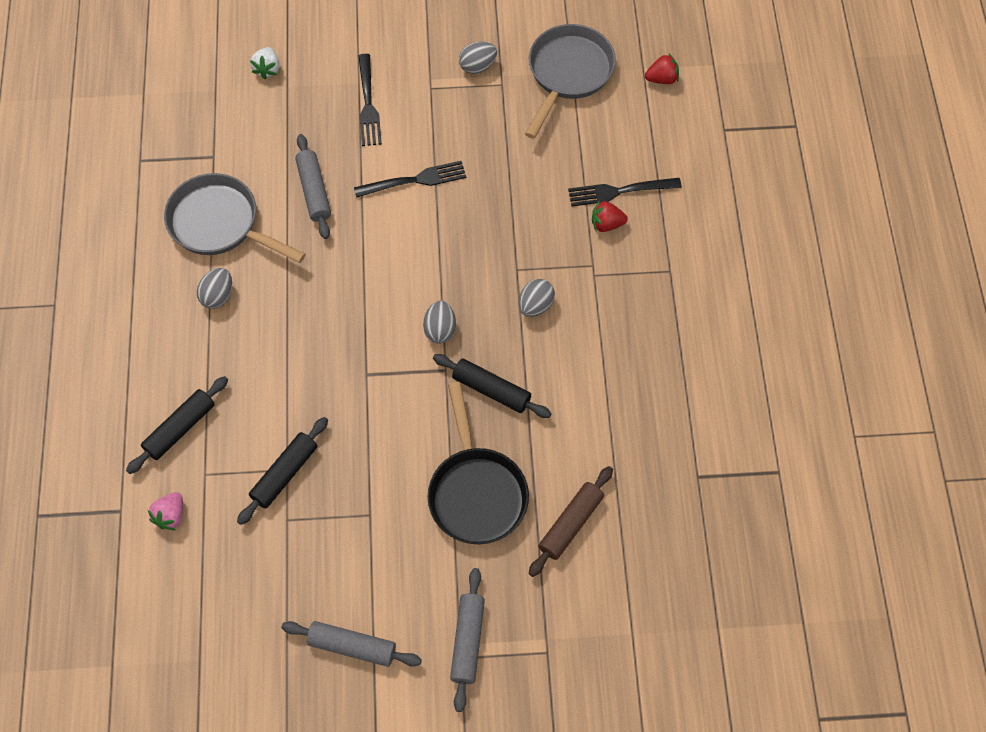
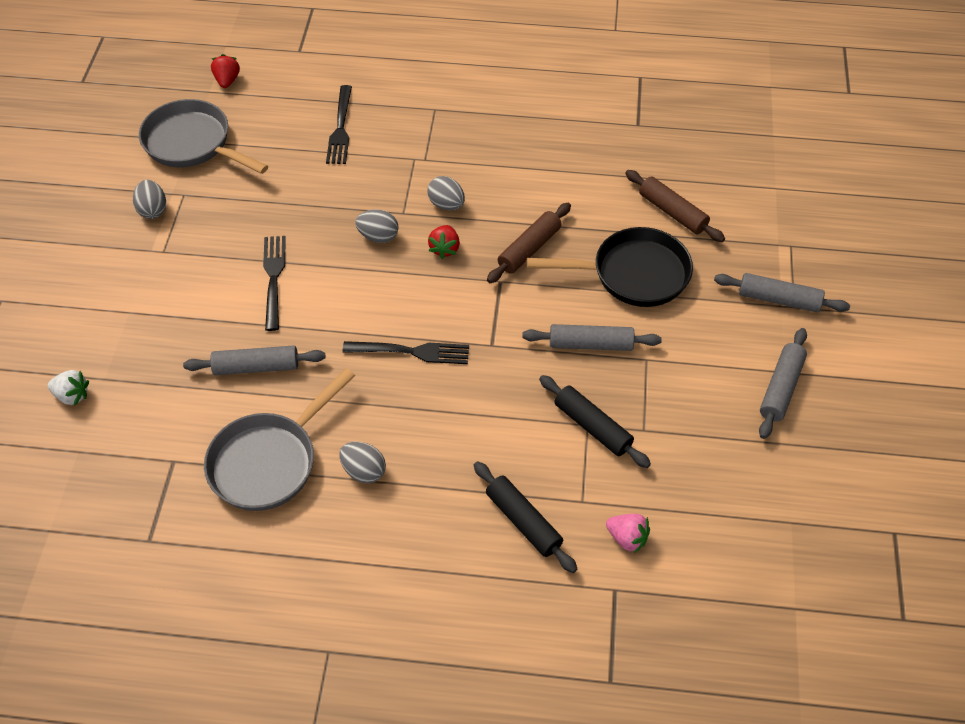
camera: 80 degrees left, 10 degrees down
(368, 104) = (161, 306): black fork -> black fork (412, 352)
(380, 461) = (590, 344): none -> grey rolling pin
(440, 329) = (455, 279): grey egg -> grey egg (378, 236)
(491, 390) = (529, 249): black rolling pin -> brown rolling pin
(606, 224) = (373, 142): red strawberry -> red strawberry (444, 249)

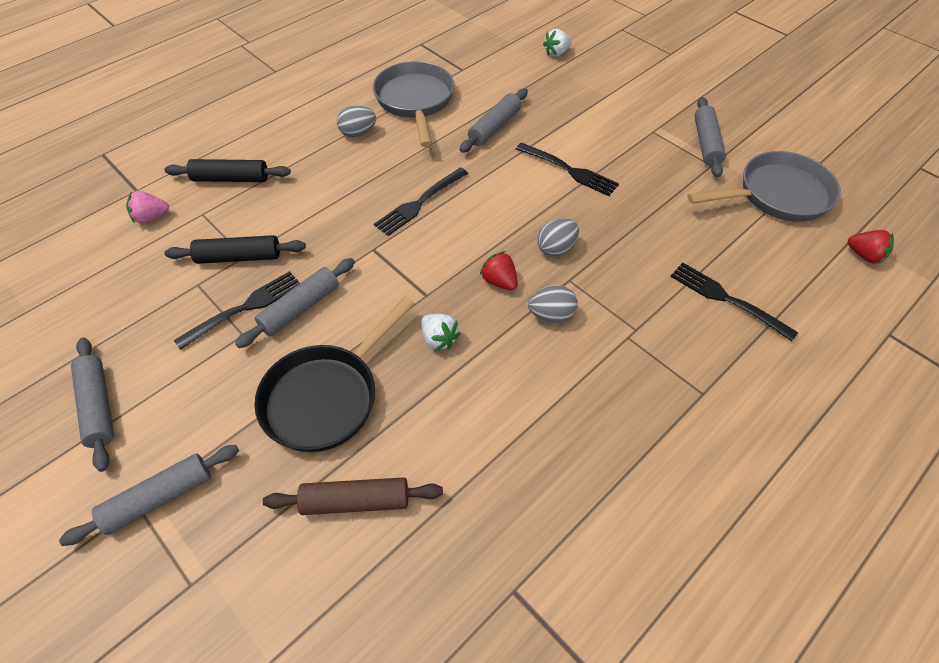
camera: 130 degrees right, 0 degrees up
(153, 210) = (706, 143): grey egg -> grey rolling pin
(529, 249) = (439, 339): brown rolling pin -> white strawberry
(627, 378) = (244, 308): none -> black fork

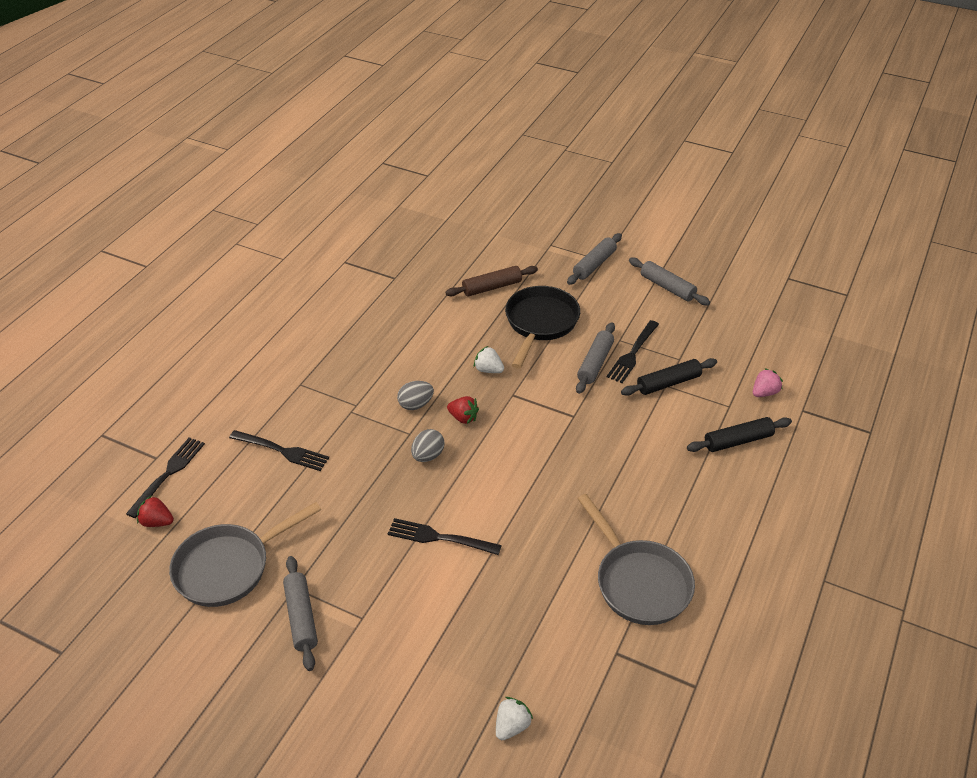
camera: 160 degrees right, 10 degrees down
(358, 133) = (667, 521): grey egg -> none
(419, 203) = (561, 464): black fork -> black fork (168, 474)
(494, 127) = (535, 571): grey rolling pin -> none

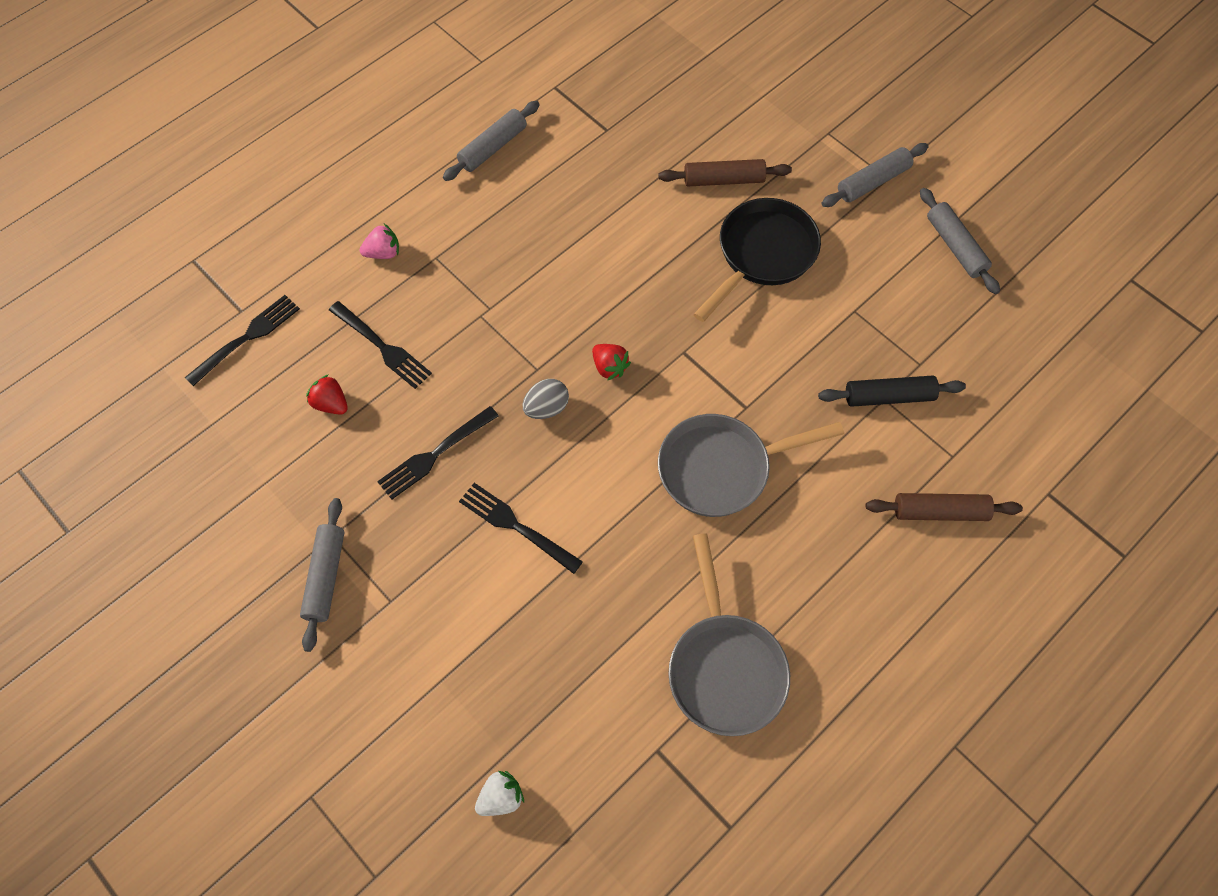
camera: 20 degrees right, 20 degrees up
(157, 522) = (215, 398): red strawberry -> red strawberry (331, 404)
(228, 567) = (270, 485): grey pan -> grey pan (721, 468)
(416, 404) = (560, 330): grey egg -> none
(488, 370) = (668, 306): white strawberry -> none
(595, 363) = (807, 337): grey rolling pin -> grey rolling pin (493, 147)
(632, 354) = (862, 337): black fork -> black fork (435, 454)
(738, 441) = (940, 511): black rolling pin -> brown rolling pin
(764, 392) = (1009, 451): pink strawberry -> pink strawberry (383, 253)

